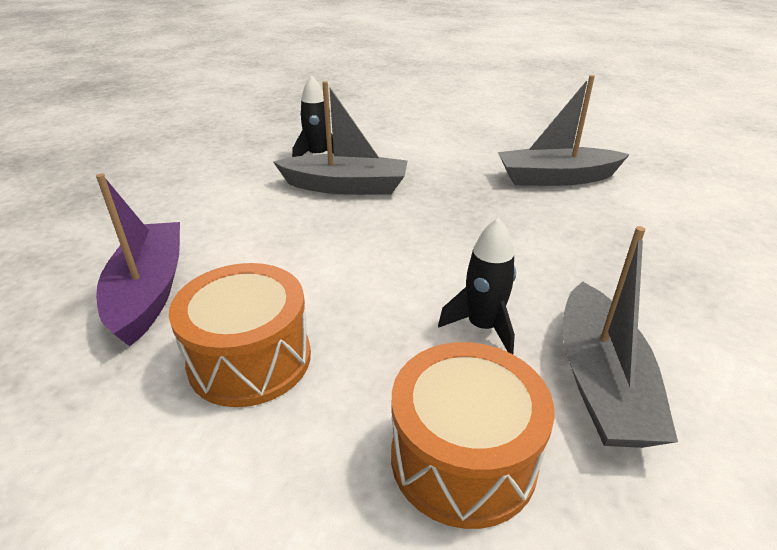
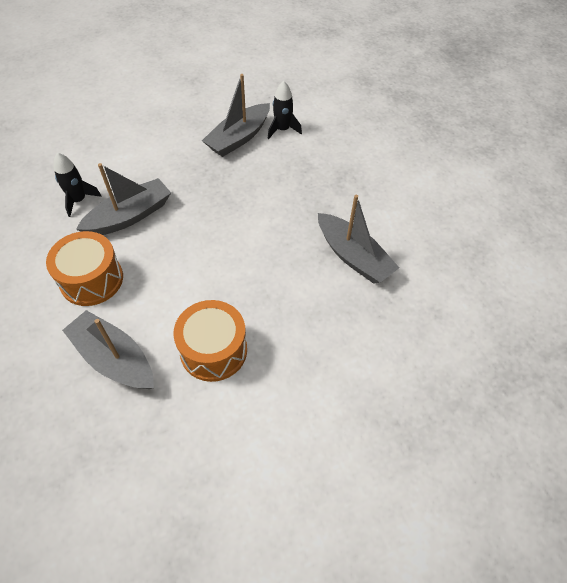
camera: 45 degrees left, 20 degrees up
(149, 291) = (114, 358): purple boat -> grey boat
(463, 458) = (335, 324): orange drum -> orange drum (91, 279)
(482, 327) = (290, 261): black rocket -> black rocket (282, 130)

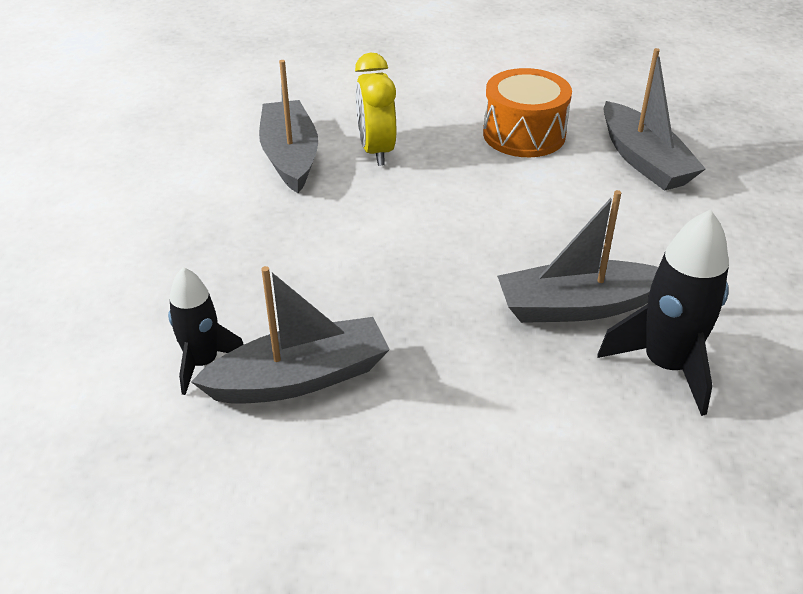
camera: 150 degrees left, 15 degrees down
(79, 200) = (666, 365): black rocket -> black rocket, size x1.54
(91, 279) = (660, 242): orange drum -> none
(305, 285) = (376, 151): none -> yellow clock

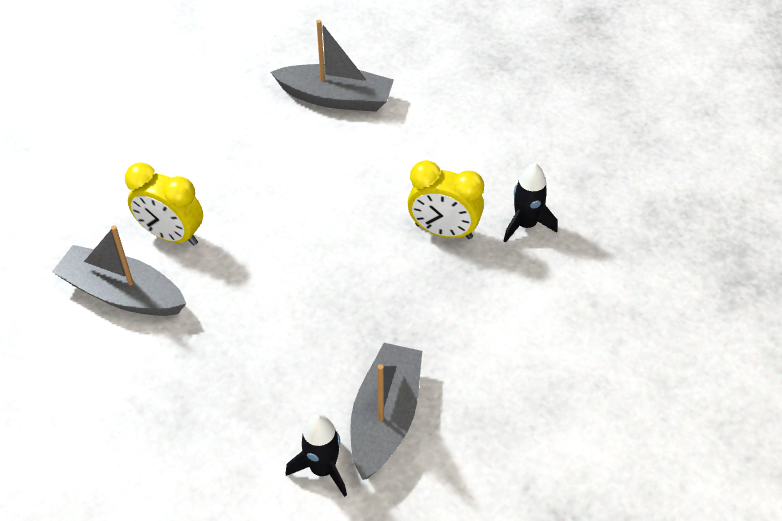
camera: 55 degrees left, 10 degrees up
(524, 134) = (241, 138): orange drum -> none
(578, 306) = (443, 231): grey boat -> yellow clock
(666, 365) = (526, 224): black rocket -> black rocket, size x0.65

